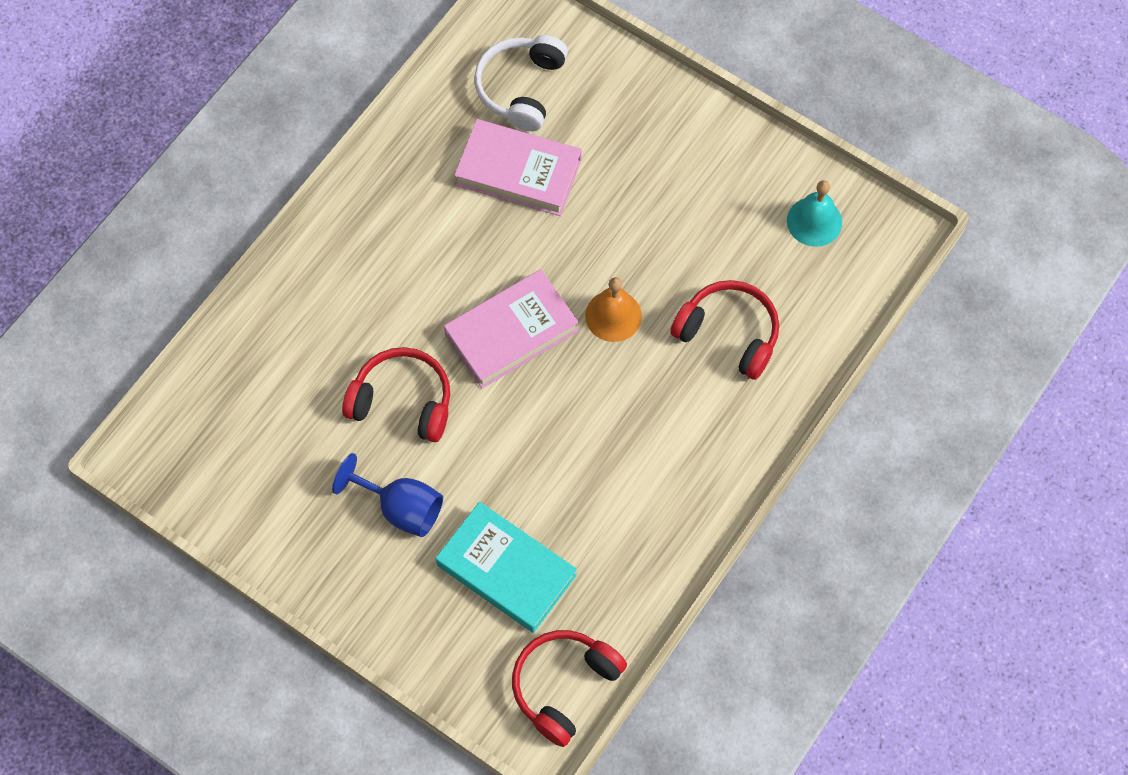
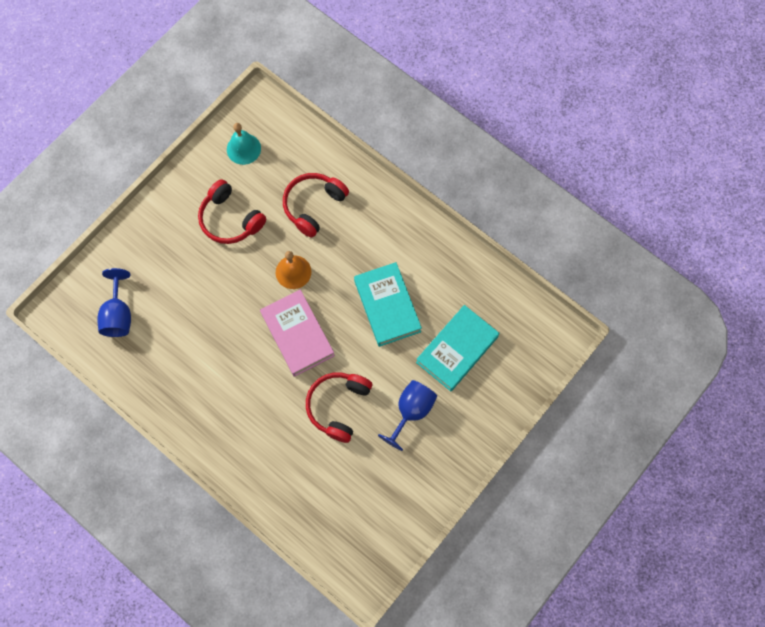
camera: 85 degrees left, 5 degrees up
(518, 172) = (182, 321): pink book -> none
(521, 88) = (118, 315): white headphones -> blue goblet
(564, 686) = (531, 321): red headphones -> red headphones (230, 219)
(570, 458) = (387, 306): none -> turquoise book

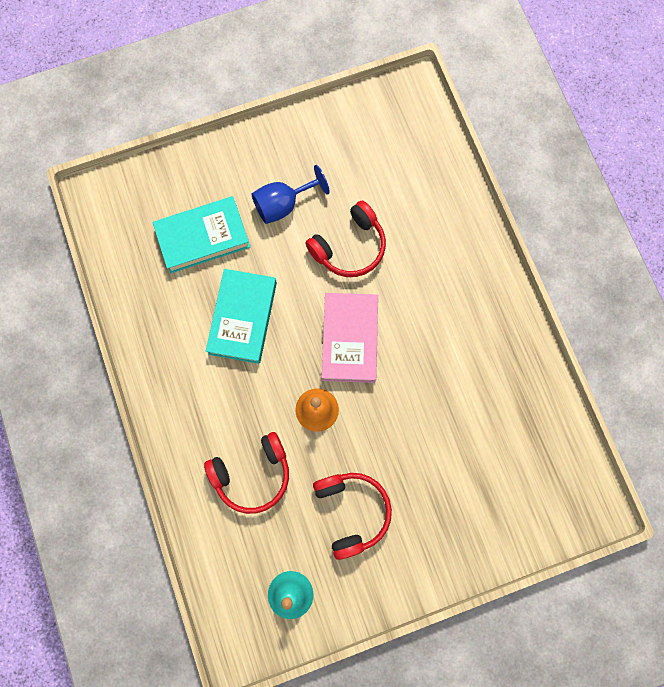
camera: 150 degrees left, 5 degrees up
(118, 315) = (526, 466): blue goblet -> none

